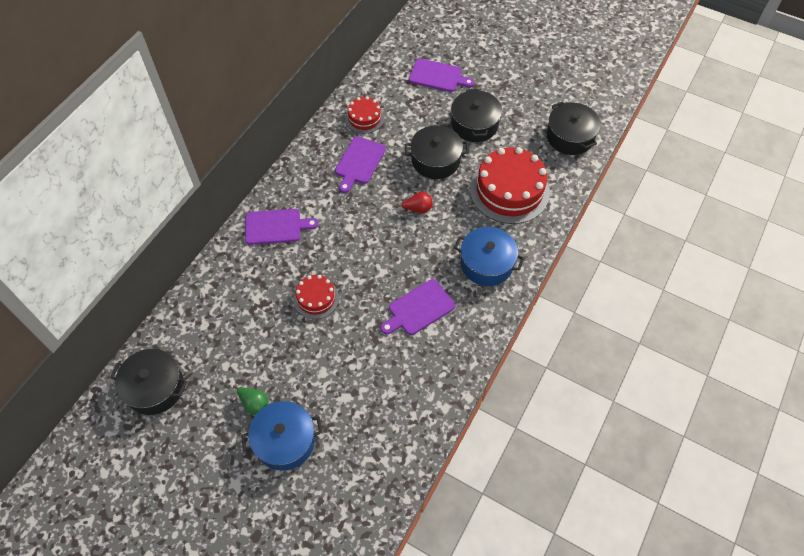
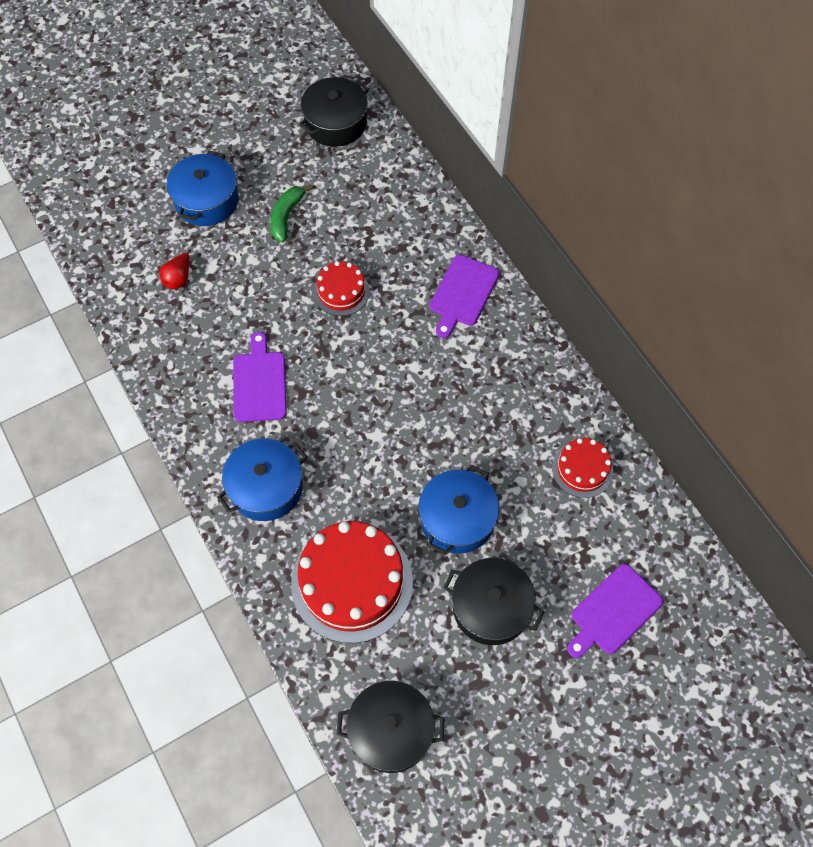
camera: 120 degrees right, 5 degrees up
(254, 403) = (262, 191): green pear -> none
(269, 371) = (286, 216): none -> green banana
(359, 162) = (508, 425): purple cutting board -> none
(418, 209) = (393, 455): red pear -> red pear (179, 278)
(435, 160) = (457, 519): black pot -> blue pot

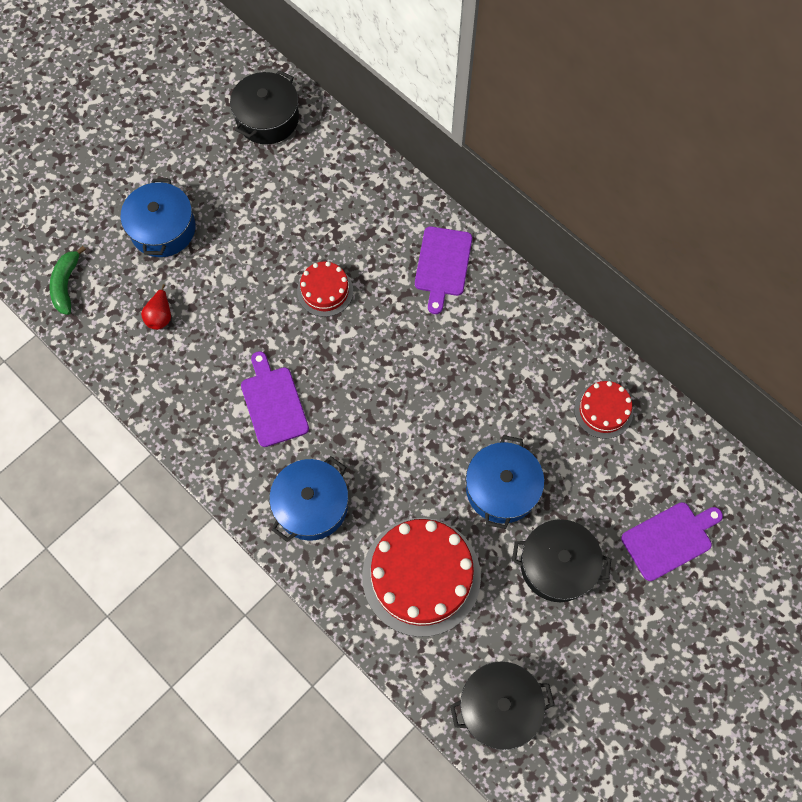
camera: 15 degrees left, 5 degrees up
(286, 216) = (248, 227): green banana -> green banana (66, 284)
(614, 612) = (669, 539): purple cutting board -> purple cutting board turned 150 degrees counterclockwise

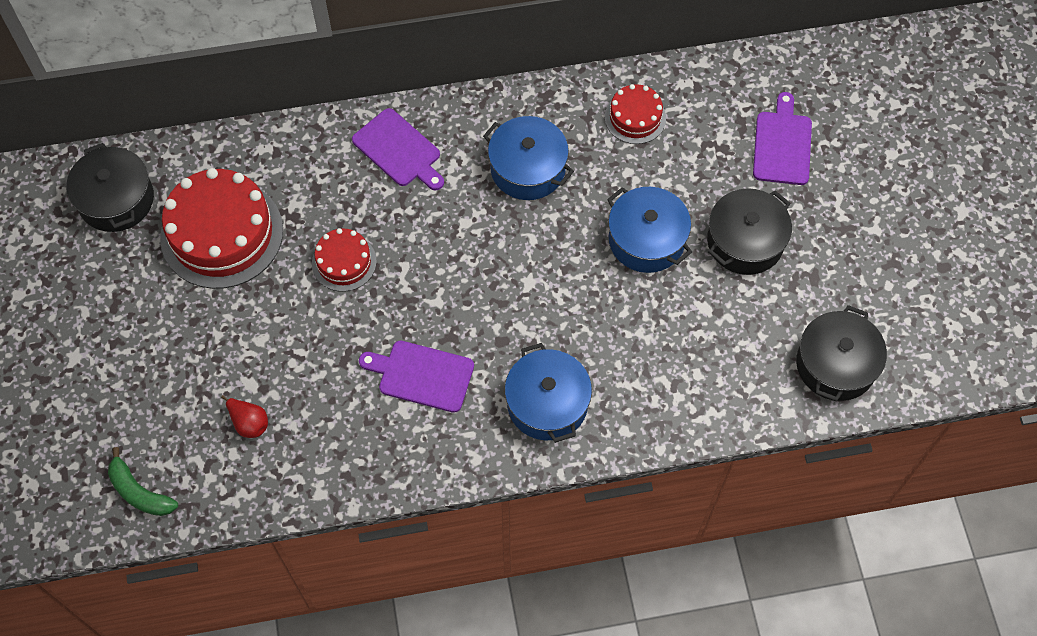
camera: 55 degrees left, 5 degrees down
(163, 229) = (155, 365): blue pot -> blue pot (528, 169)
(421, 576) = (679, 353): red cake -> red cake (222, 233)

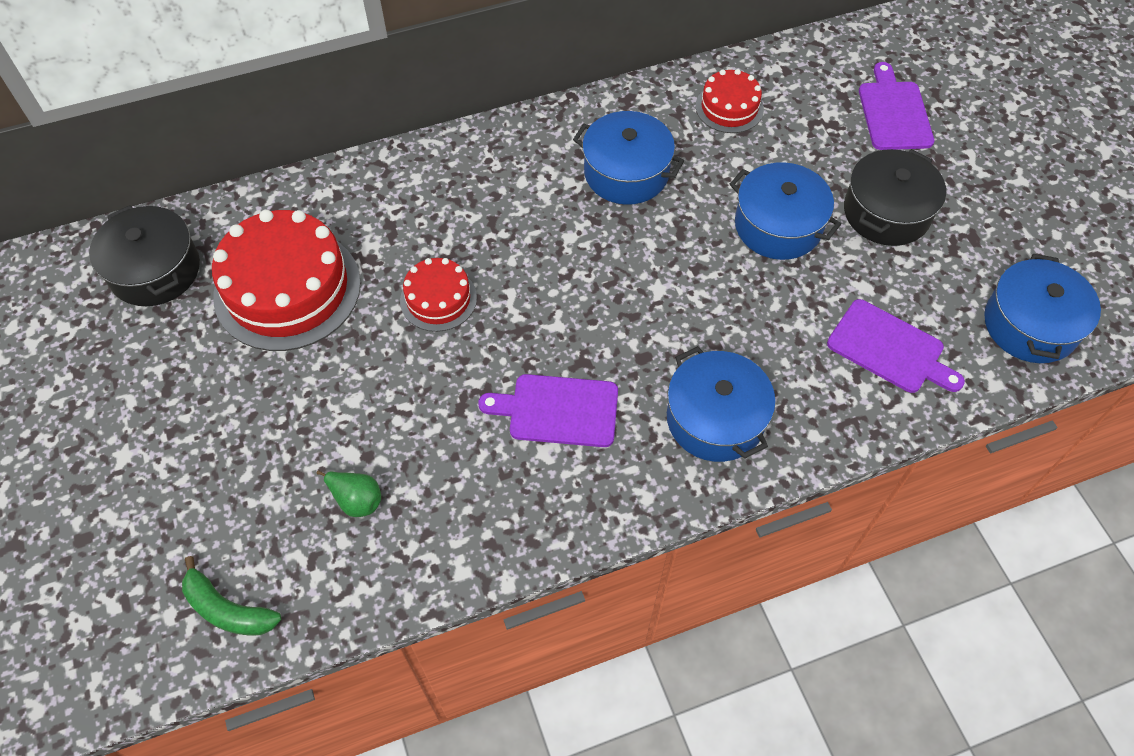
camera: 10 degrees left, 5 degrees down
(249, 423) = (356, 500): red pear -> green pear
(399, 150) = (477, 174): purple cutting board -> purple cutting board (890, 348)
(835, 365) = (1030, 325): black pot -> blue pot

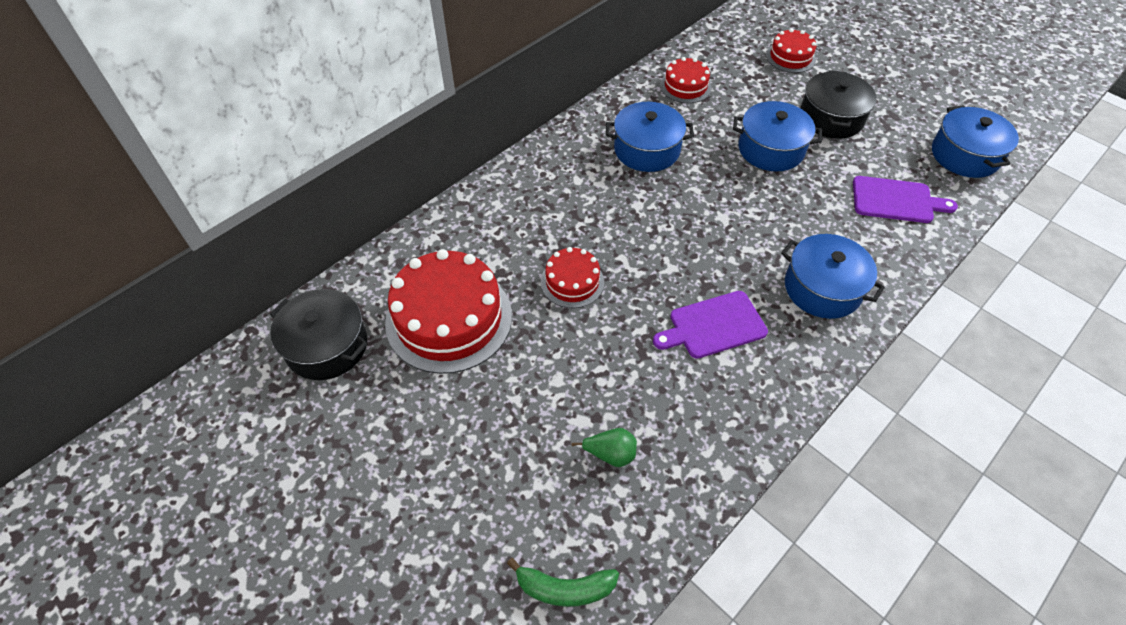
camera: 25 degrees left, 5 degrees down
(894, 112) = (790, 57): purple cutting board -> red cake

